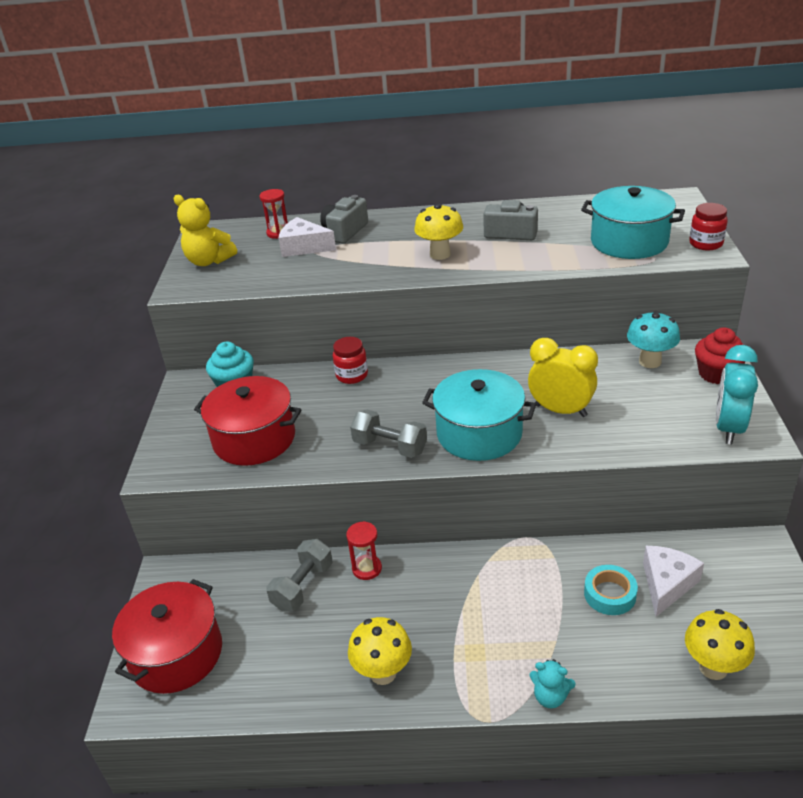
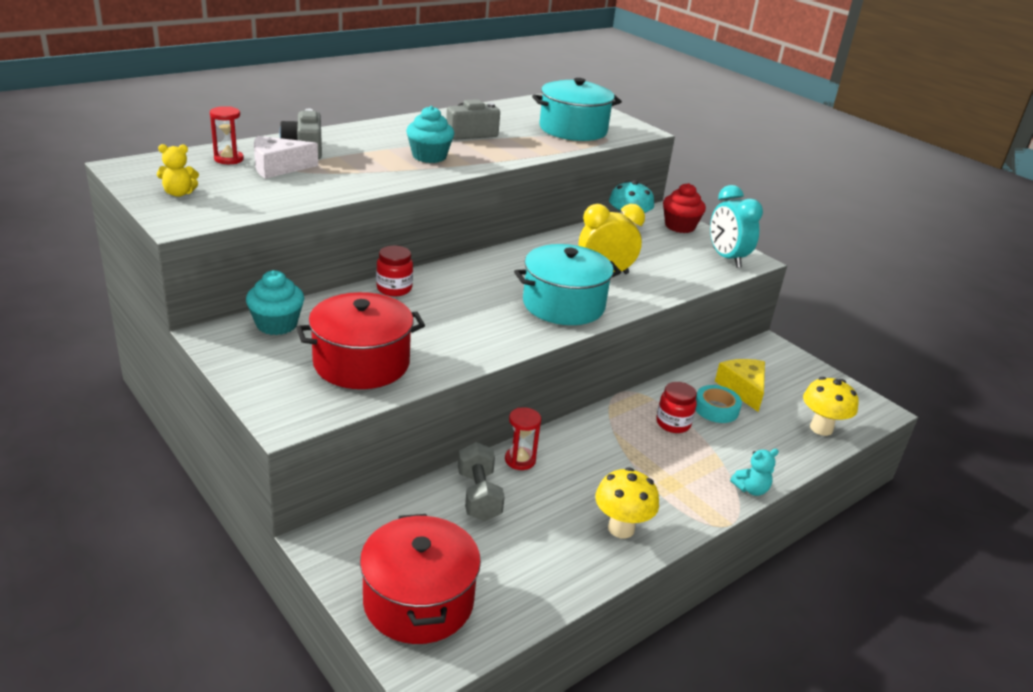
camera: 45 degrees left, 5 degrees down
(209, 261) = (179, 193): yellow teddy bear -> yellow teddy bear, size x0.60
(390, 447) = (502, 334): grey dumbbell -> none
(440, 254) = (429, 156): yellow mushroom -> turquoise cupcake
(667, 584) = (743, 389): white cheese -> yellow cheese
(706, 244) = (628, 125): red jar -> red jar (673, 423)

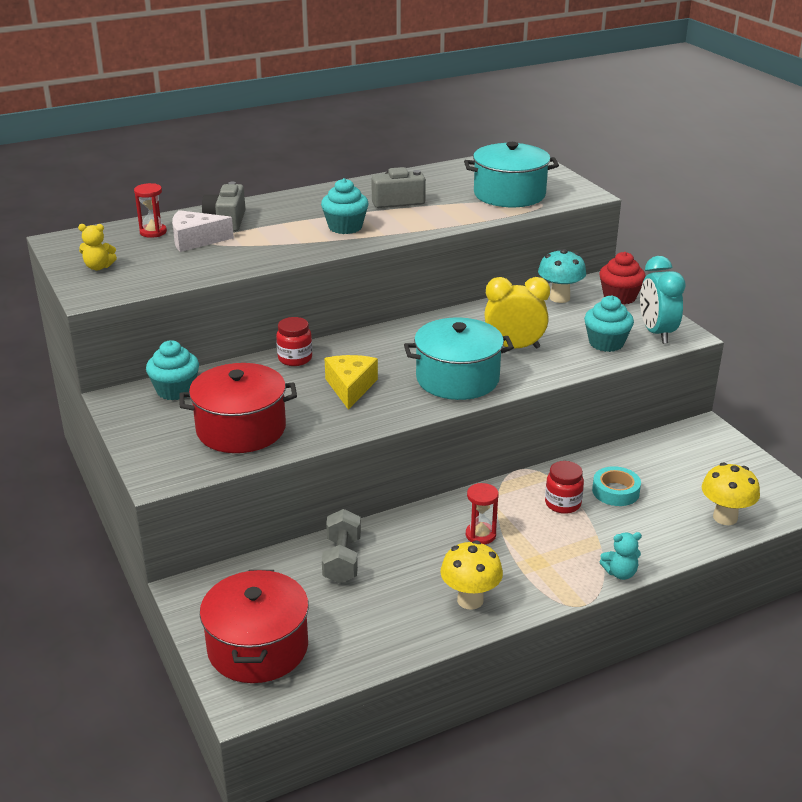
camera: 15 degrees right, 0 degrees up
(520, 460) = (393, 530): red hourglass -> red hourglass (480, 535)
(686, 268) = (606, 343): none -> turquoise cupcake
(743, 389) = (654, 473): yellow cheese -> yellow cheese (350, 387)

